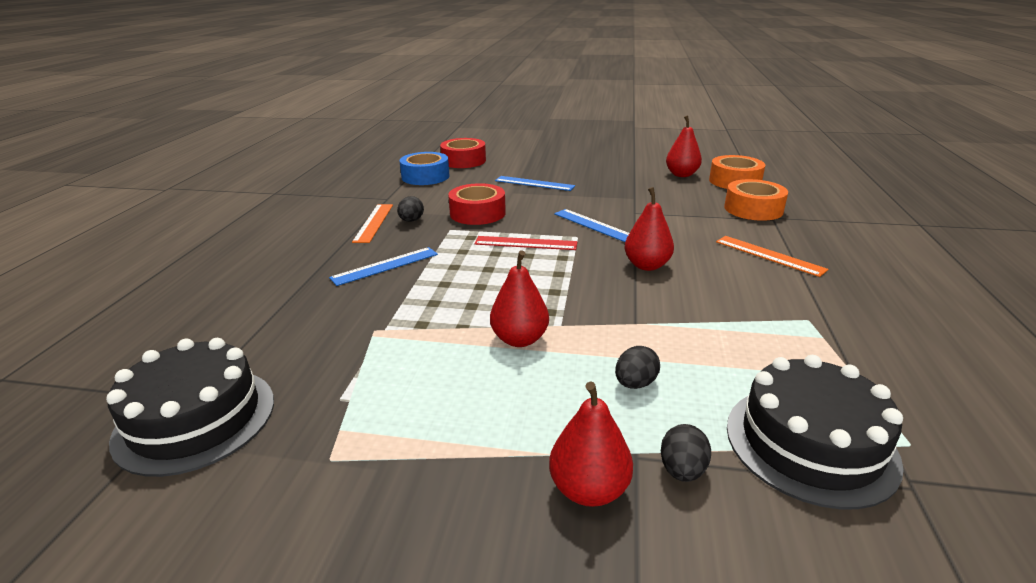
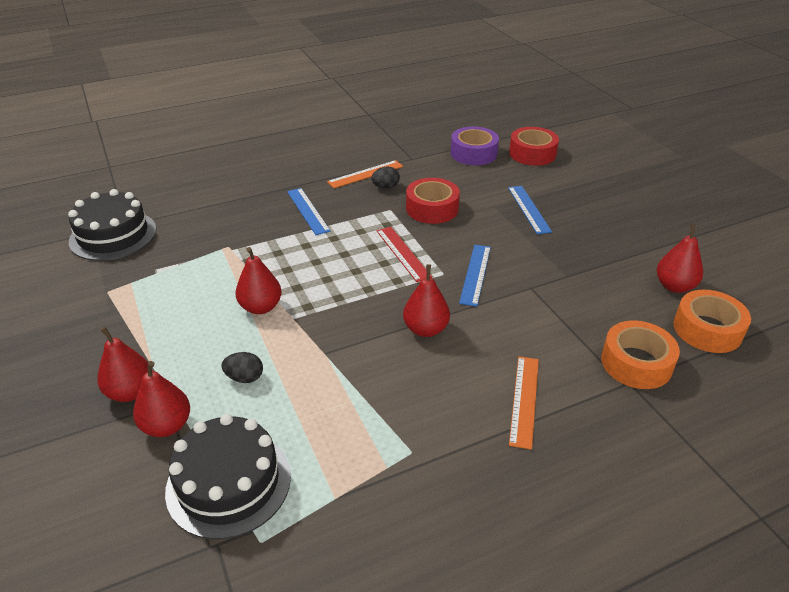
camera: 55 degrees right, 10 degrees up
(385, 266) = (308, 211): blue ruler -> blue ruler turned 45 degrees clockwise
(425, 176) = (473, 153): blue tape -> purple tape
(682, 470) = (167, 426): black egg -> red pear

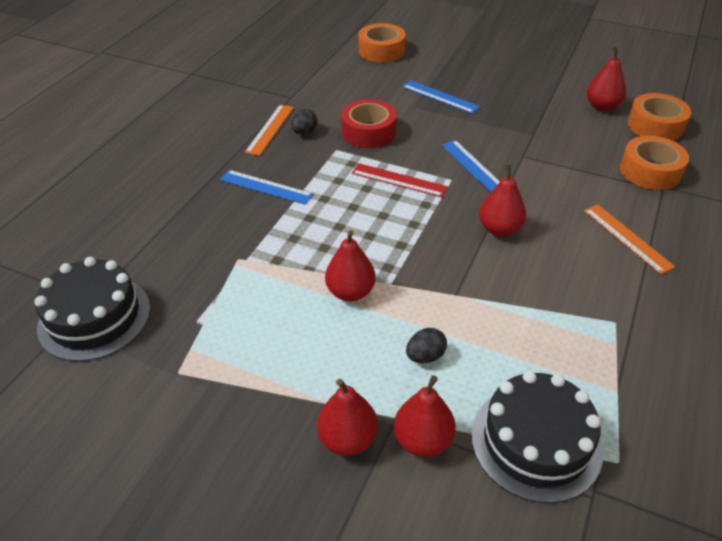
camera: 40 degrees left, 5 degrees up
(473, 153) = (336, 70): purple tape -> none
(532, 153) = (381, 50): red tape -> orange tape

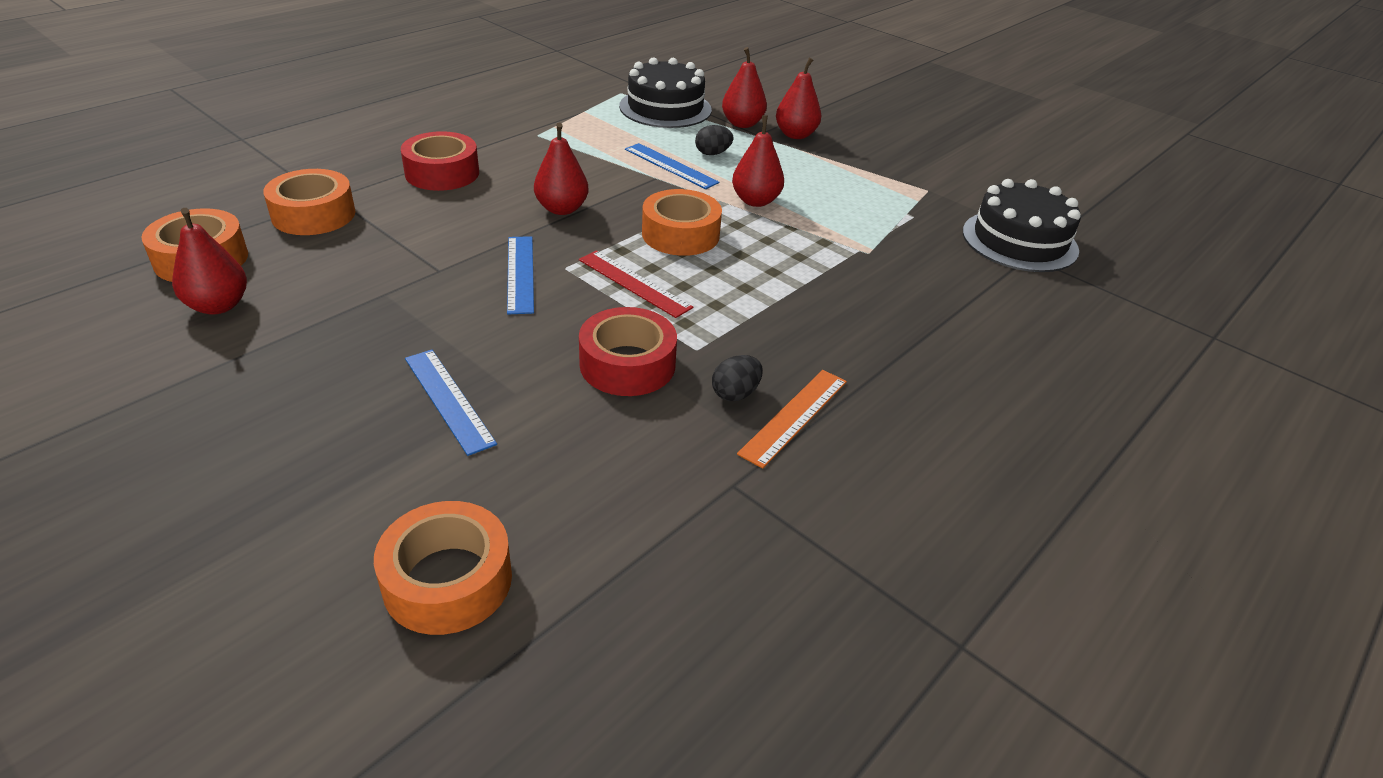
camera: 165 degrees left, 5 degrees down
(266, 187) = (821, 320): blue ruler -> blue ruler (671, 166)
(393, 231) = (680, 234): none -> orange tape
(627, 238) = (442, 173): orange ruler -> red tape

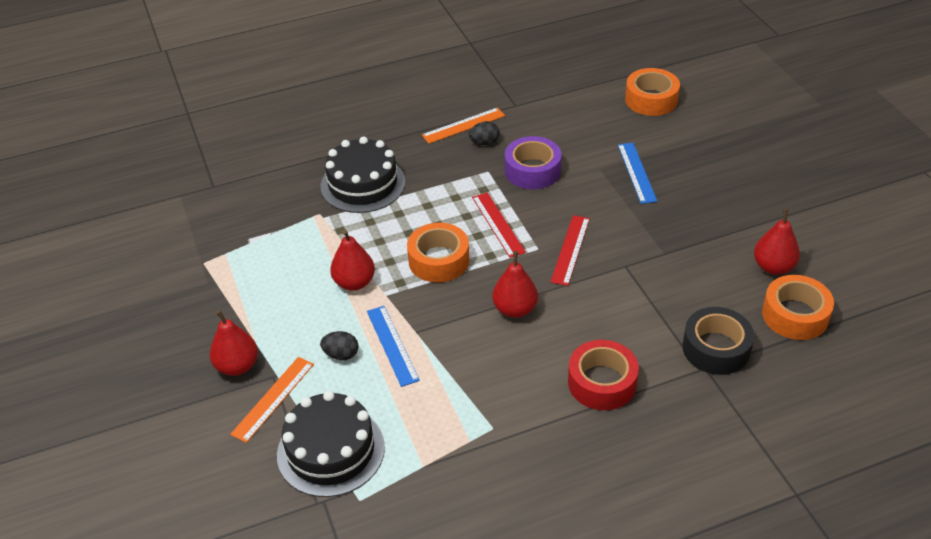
camera: 150 degrees left, 5 degrees up
(313, 214) = (716, 348): orange tape -> black tape
(520, 273) = (570, 249): blue ruler -> red ruler
(627, 364) = (532, 170): red tape -> purple tape
(742, 124) = (273, 398): red pear -> orange ruler
(1019, 241) = (202, 199): black cake -> black cake (363, 184)

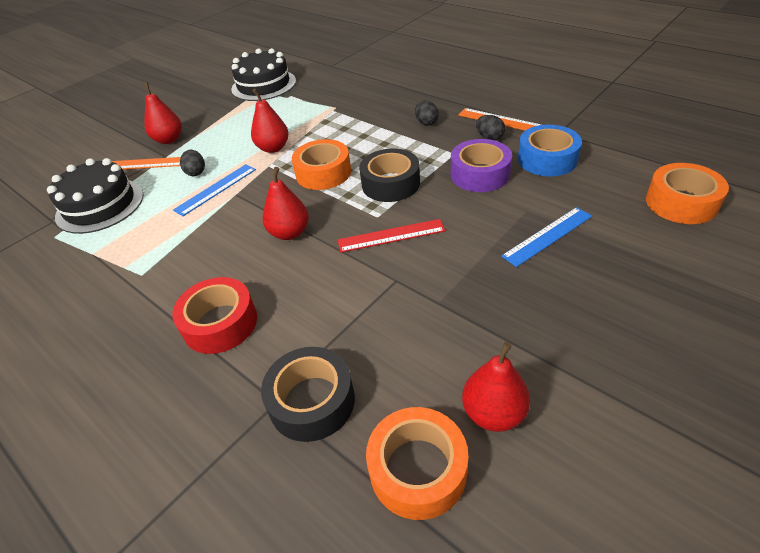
camera: 65 degrees right, 0 degrees up
(363, 184) = (382, 109): black cake -> black cake (264, 85)
(419, 166) = (426, 122): none -> black egg
(498, 224) = (390, 184): red ruler -> black tape
(546, 129) = (547, 159): none -> blue tape

